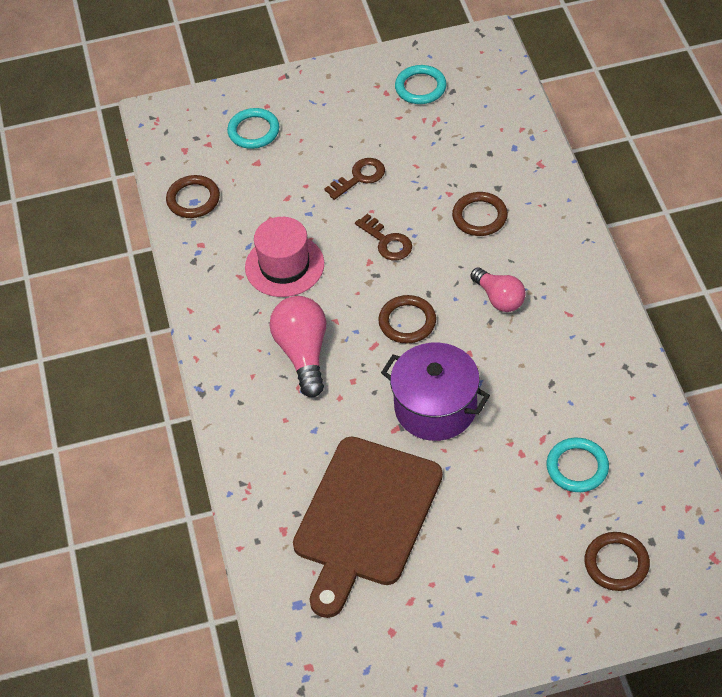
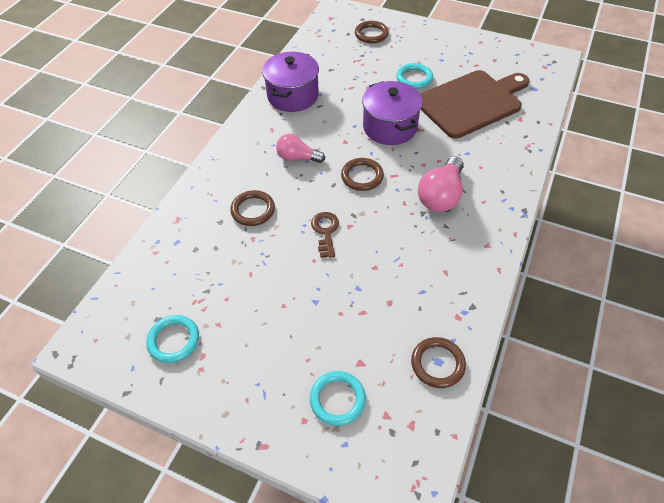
camera: 145 degrees left, 0 degrees up
(284, 265) = (408, 259): pink hat -> none
(359, 177) = (296, 292): brown key -> none
(499, 298) = (297, 158): pink light bulb -> pink light bulb turned 75 degrees counterclockwise
(577, 467) = (348, 70): turquoise ring -> turquoise ring (414, 78)
(600, 376) = (293, 96): none -> purple pot

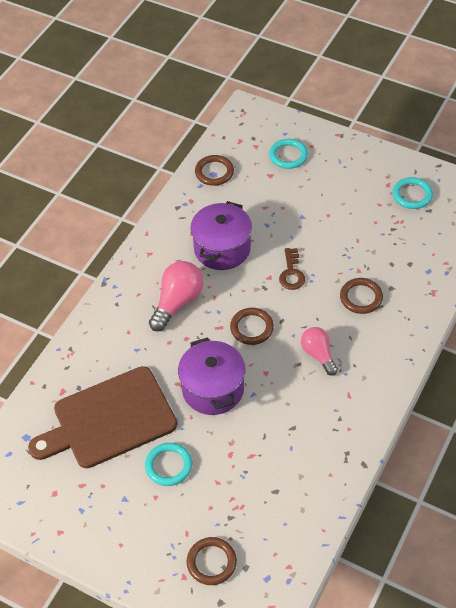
camera: 175 degrees left, 0 degrees up
(293, 96) = (325, 446): purple pot -> purple pot (222, 249)
(297, 158) = (318, 354): pink light bulb -> pink light bulb turned 135 degrees counterclockwise

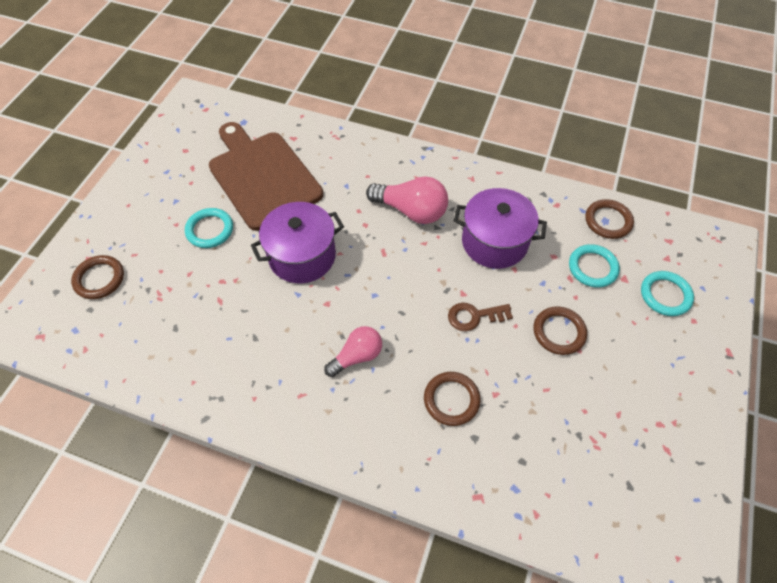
camera: 80 degrees right, 5 degrees up
(251, 328) = (387, 283): brown ring -> brown ring (559, 332)
(412, 195) = (651, 459): turquoise ring -> turquoise ring (592, 268)

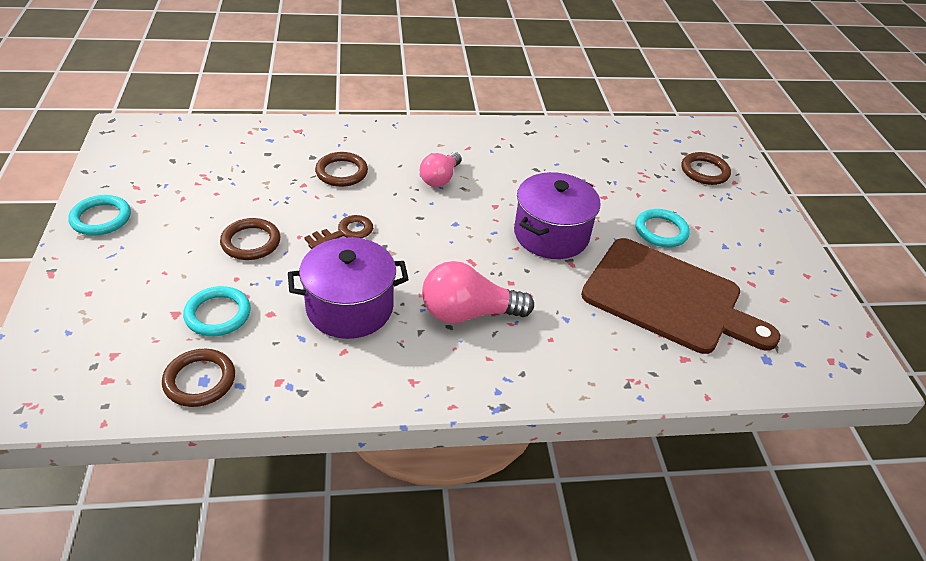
camera: 150 degrees right, 15 degrees down
(665, 295) = (122, 309): turquoise ring -> turquoise ring (101, 218)

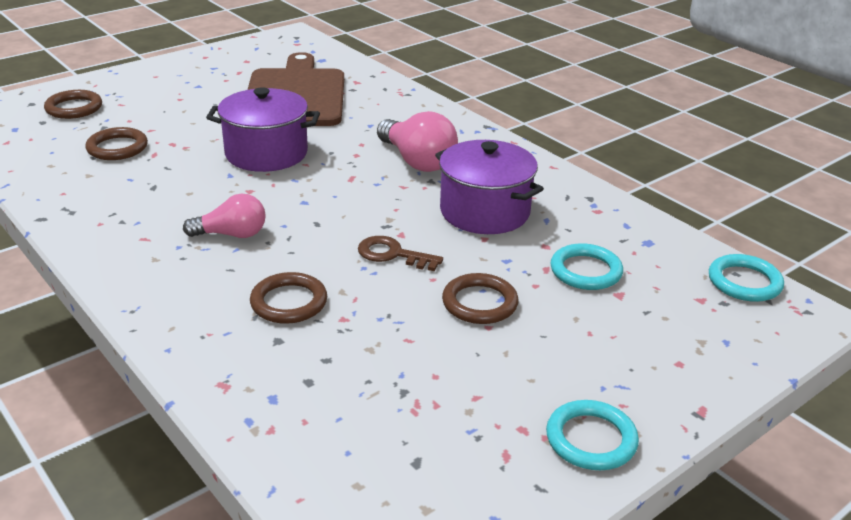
camera: 120 degrees left, 10 degrees down
(199, 380) = (651, 244): brown ring -> brown ring (117, 148)
(661, 231) = (204, 111): turquoise ring -> turquoise ring (744, 282)

